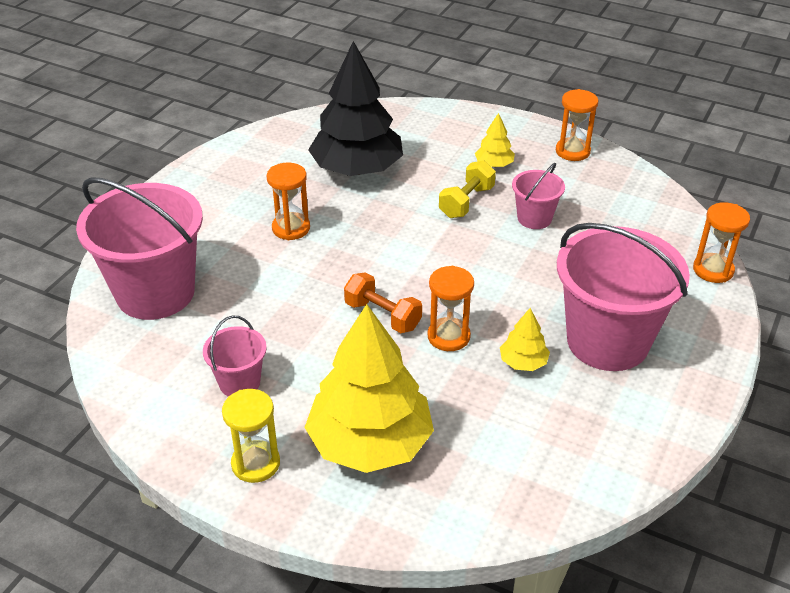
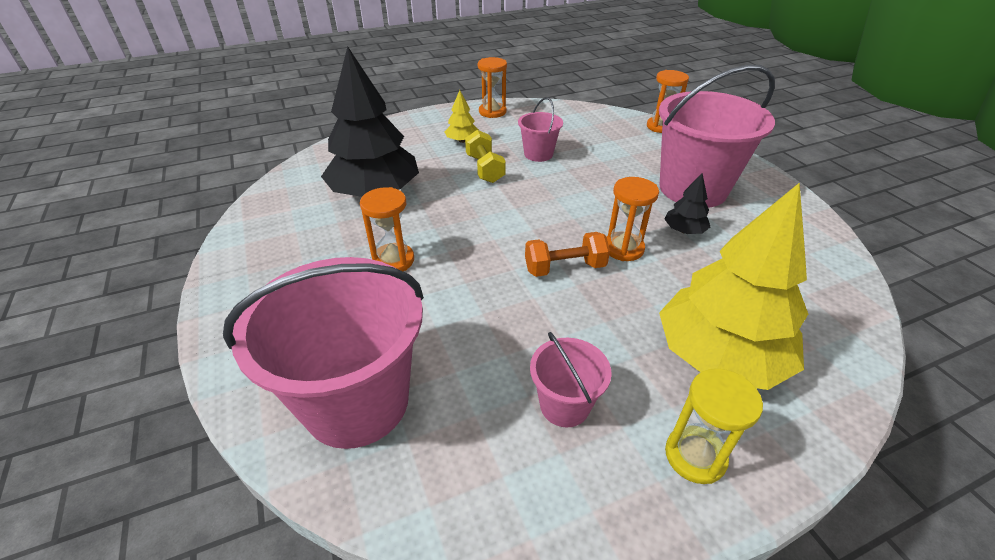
camera: 50 degrees left, 0 degrees up
(523, 362) = (684, 230): yellow tree -> black tree

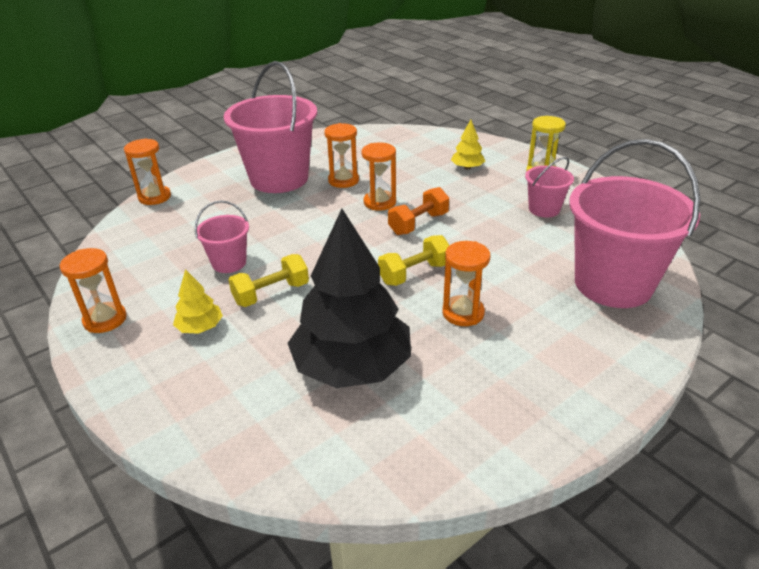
camera: 105 degrees left, 5 degrees down
(471, 245) = (414, 273): none -> yellow dumbbell
(565, 268) = (418, 224): orange dumbbell -> orange dumbbell turned 75 degrees clockwise
(684, 230) = (343, 180): black tree -> orange hourglass
(719, 356) = (467, 168): yellow tree -> yellow tree, size x0.43

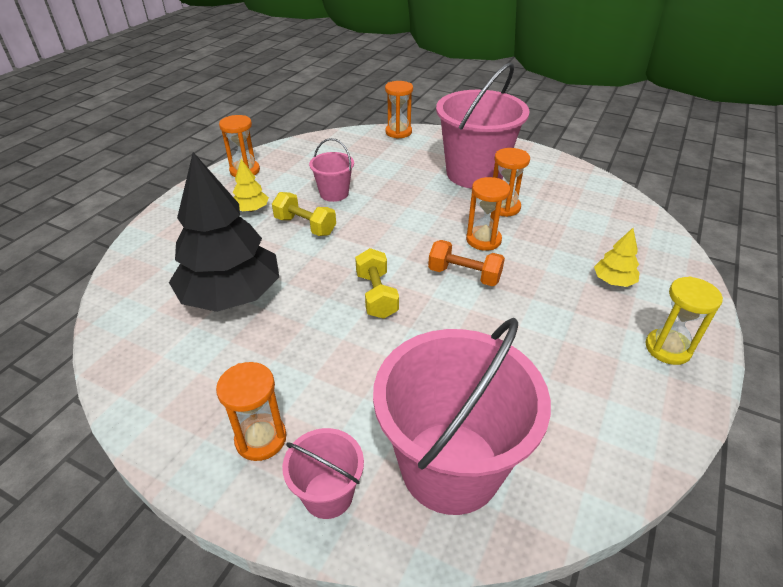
camera: 65 degrees right, 5 degrees up
(414, 273) = (376, 295): yellow dumbbell -> yellow dumbbell turned 45 degrees clockwise
(463, 313) = (330, 344): orange hourglass -> orange hourglass (261, 439)
(544, 209) = (576, 368): pink bucket -> pink bucket (328, 494)

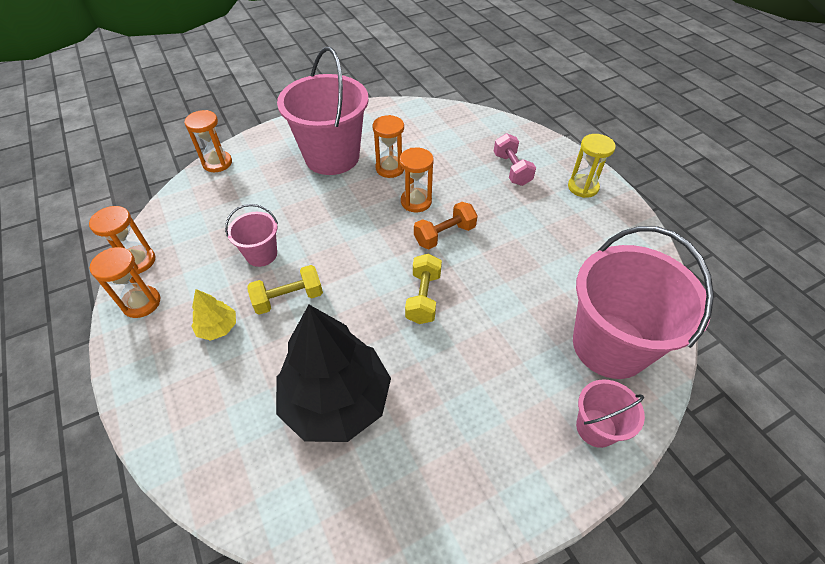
camera: 55 degrees left, 10 degrees up
(261, 439) = (522, 449): orange hourglass -> orange hourglass (138, 261)
(376, 295) = (423, 297): yellow dumbbell -> yellow dumbbell turned 75 degrees clockwise
(613, 281) = (511, 169): yellow tree -> pink dumbbell

